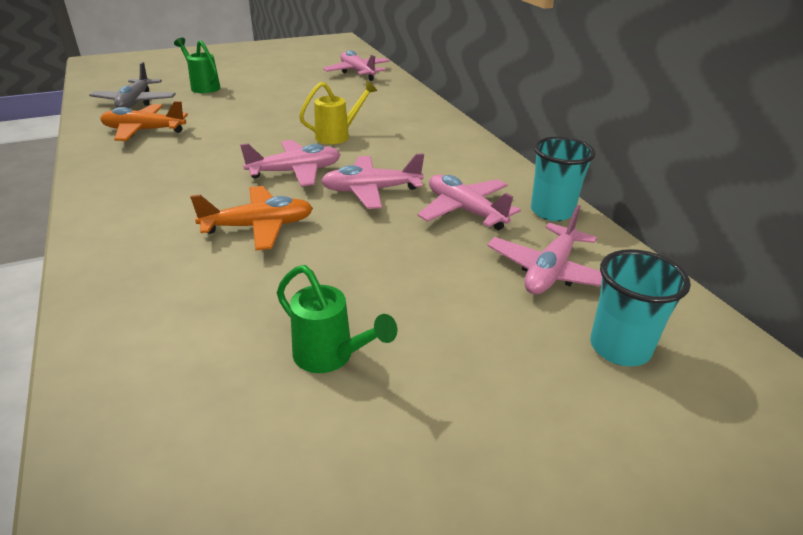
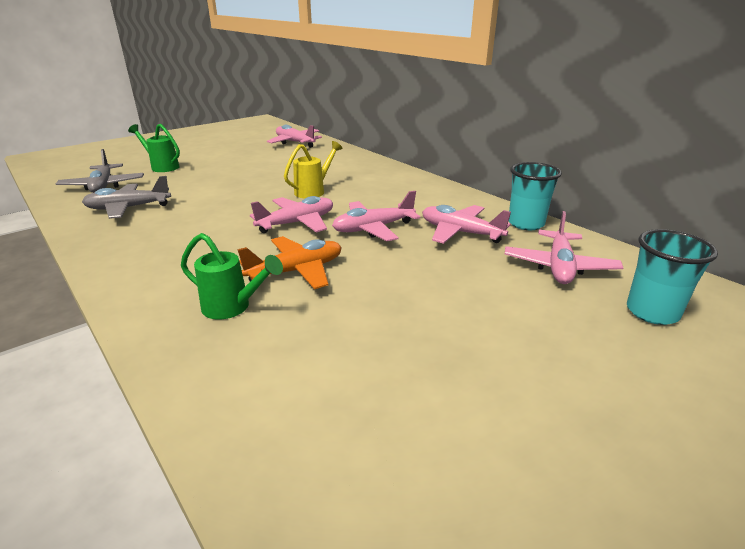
camera: 15 degrees left, 5 degrees down
(144, 131) = (128, 208): orange plane -> grey plane
(331, 357) = (439, 365): green watering can -> green watering can (233, 307)

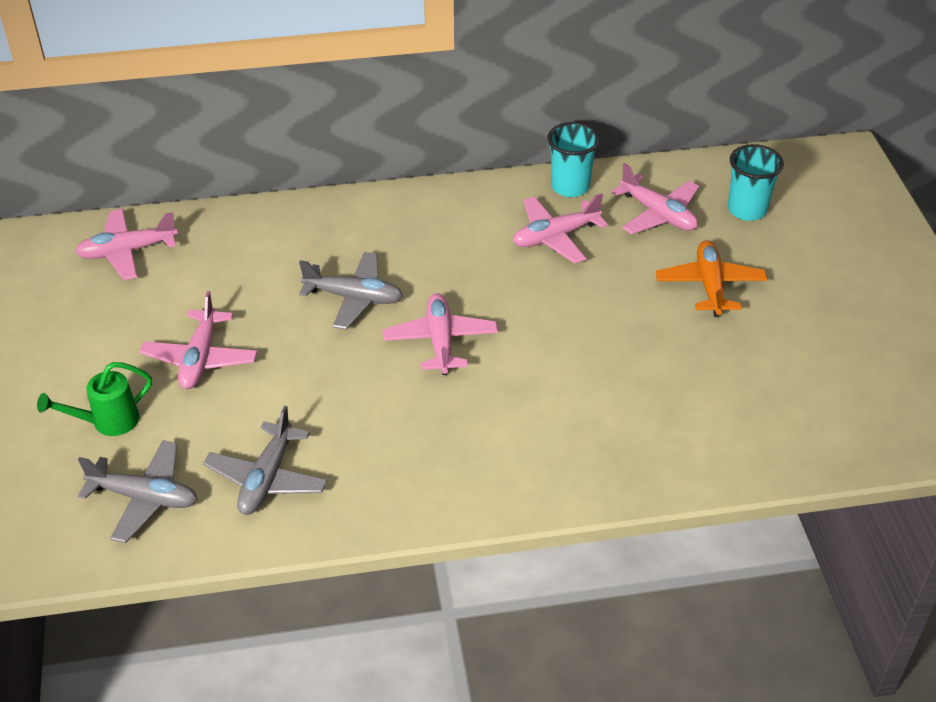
camera: 60 degrees left, 15 degrees up
(233, 307) = (589, 432): green watering can -> none
(296, 271) = (551, 374): orange plane -> orange plane (710, 285)
(314, 191) = (354, 298): yellow watering can -> grey plane
(373, 228) = (500, 290): pink plane -> pink plane (200, 358)

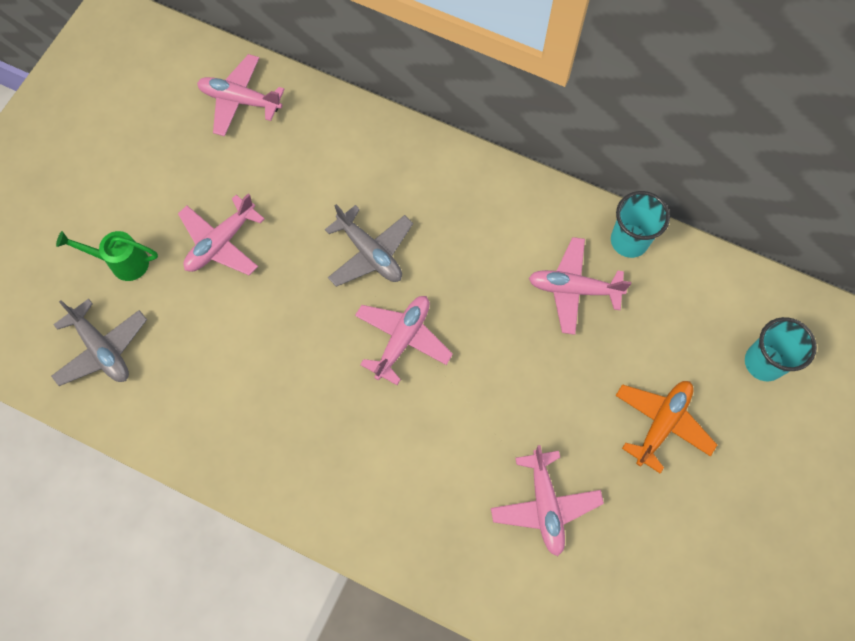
camera: 35 degrees right, 25 degrees up
(267, 478) = (191, 388): grey plane -> none
(658, 214) = (680, 318): pink plane -> pink plane (545, 505)

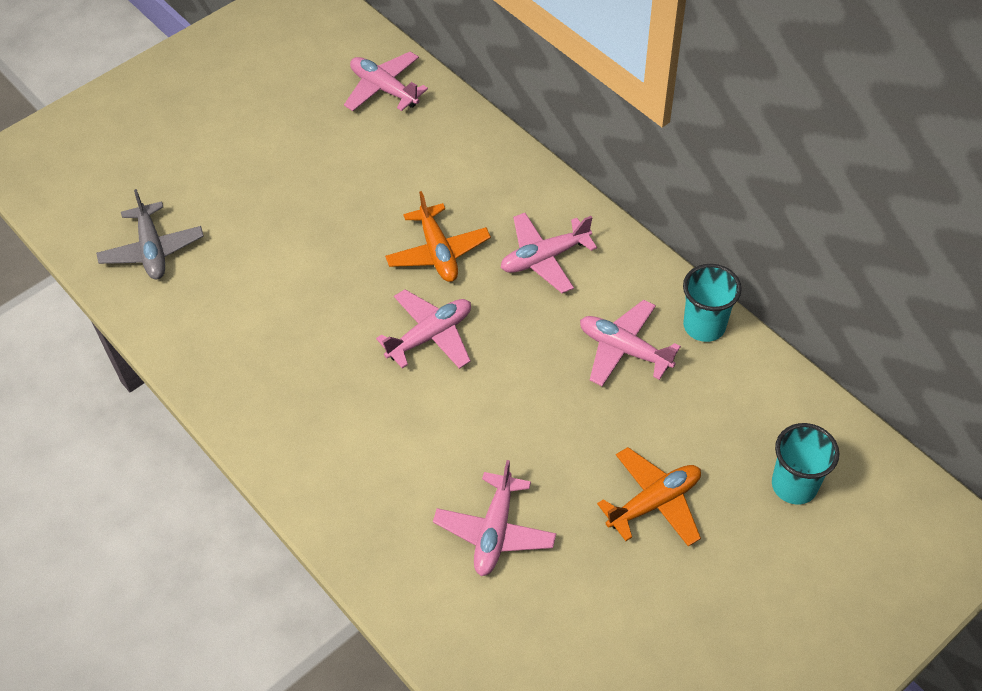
camera: 25 degrees right, 15 degrees down
(122, 262) = (207, 186): green watering can -> none
(221, 243) = (304, 199): pink plane -> pink plane (544, 258)
(370, 253) = (438, 252): grey plane -> orange plane

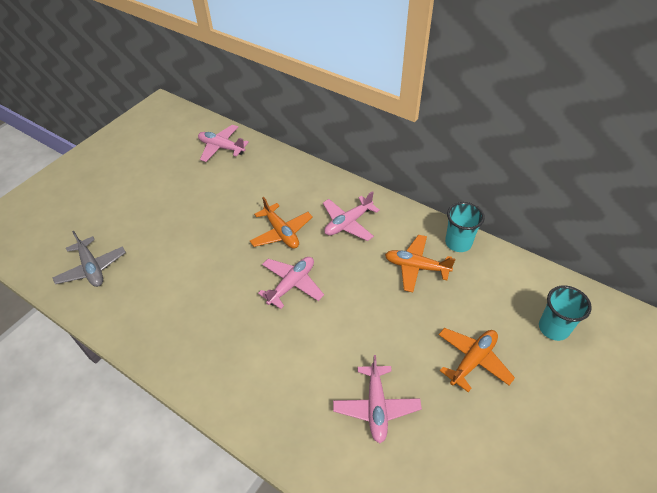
camera: 15 degrees left, 5 degrees down
(624, 349) = (416, 267): pink plane -> orange plane

